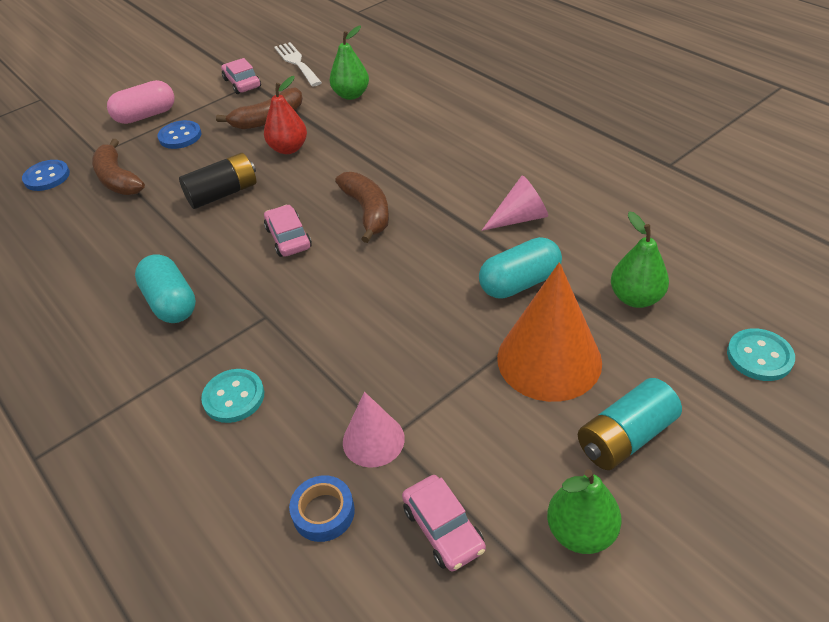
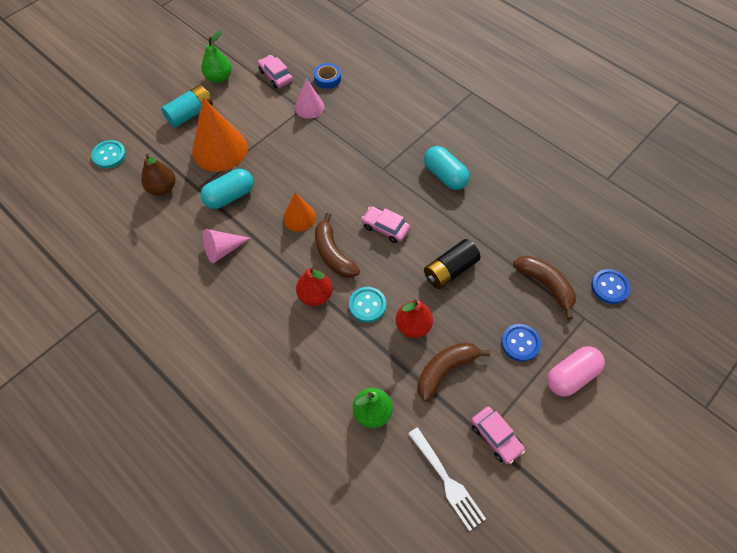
camera: 170 degrees right, 15 degrees up
(234, 397) = (384, 123): turquoise button -> turquoise button (367, 305)
(288, 238) = (385, 228): pink car -> pink car turned 150 degrees clockwise
(397, 173) = (315, 295): none -> red pear
(410, 253) = (299, 217): none -> orange cone
(635, 298) = (162, 188): green pear -> brown pear

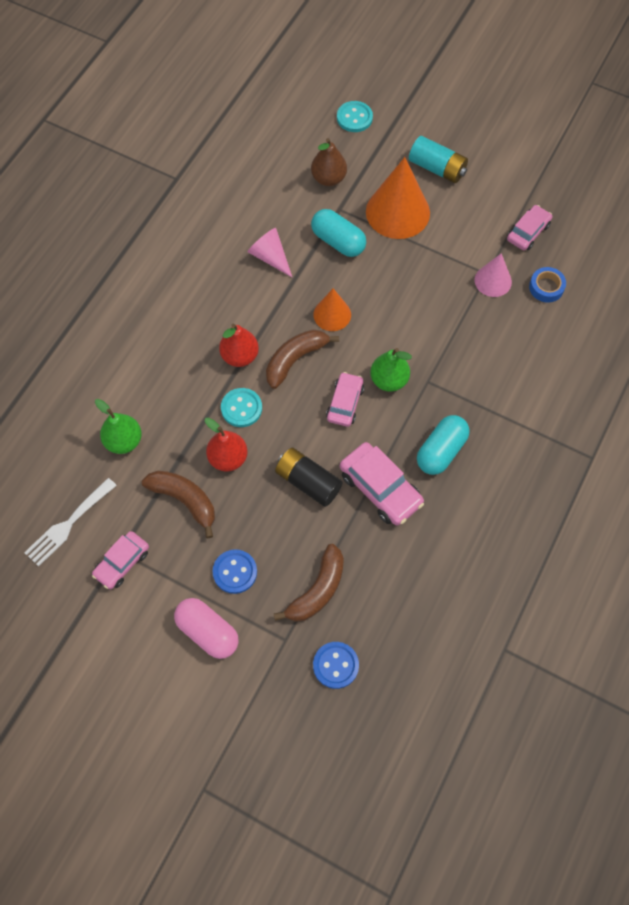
camera: 75 degrees right, 5 degrees up
(219, 78) = (501, 177): green pear -> green pear (389, 380)
(467, 222) = (380, 488): none -> pink car

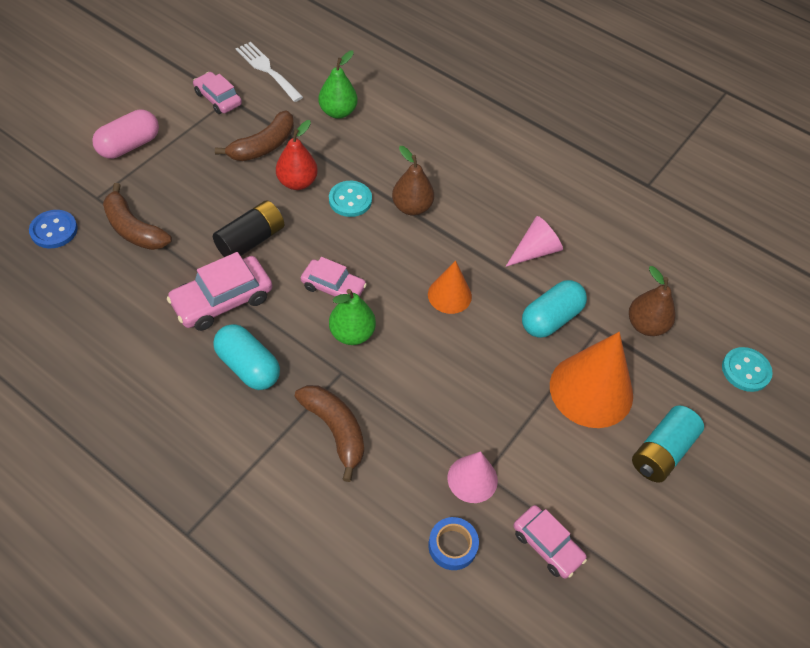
camera: 95 degrees right, 10 degrees down
(235, 572) = (178, 171): blue button -> none
(240, 356) = (412, 207): red pear -> brown pear
(295, 359) = (398, 252): brown banana -> brown banana (335, 430)

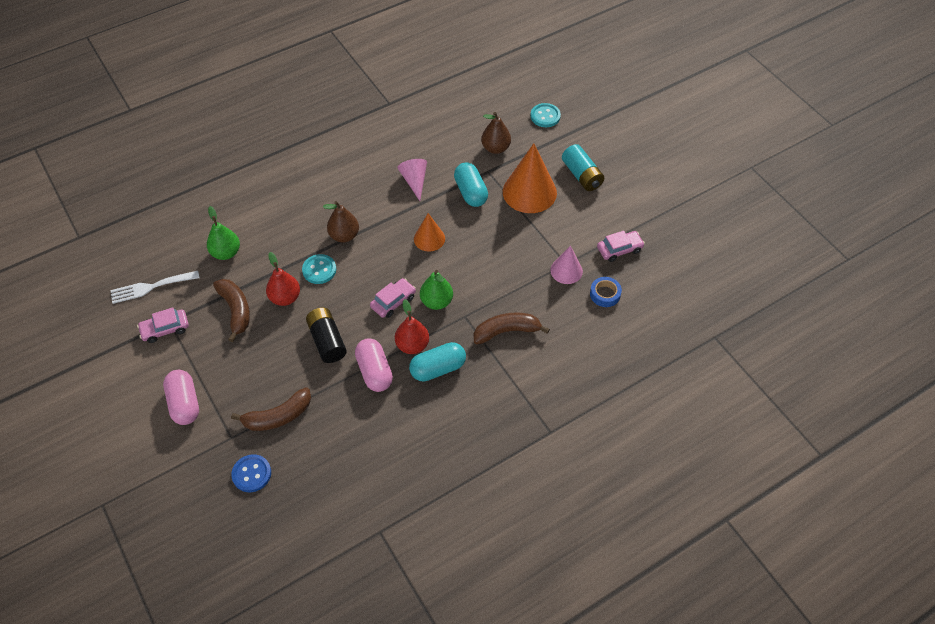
camera: 65 degrees left, 0 degrees up
(222, 300) = (374, 371): pink car -> pink capsule
(274, 328) = (412, 345): none -> red pear

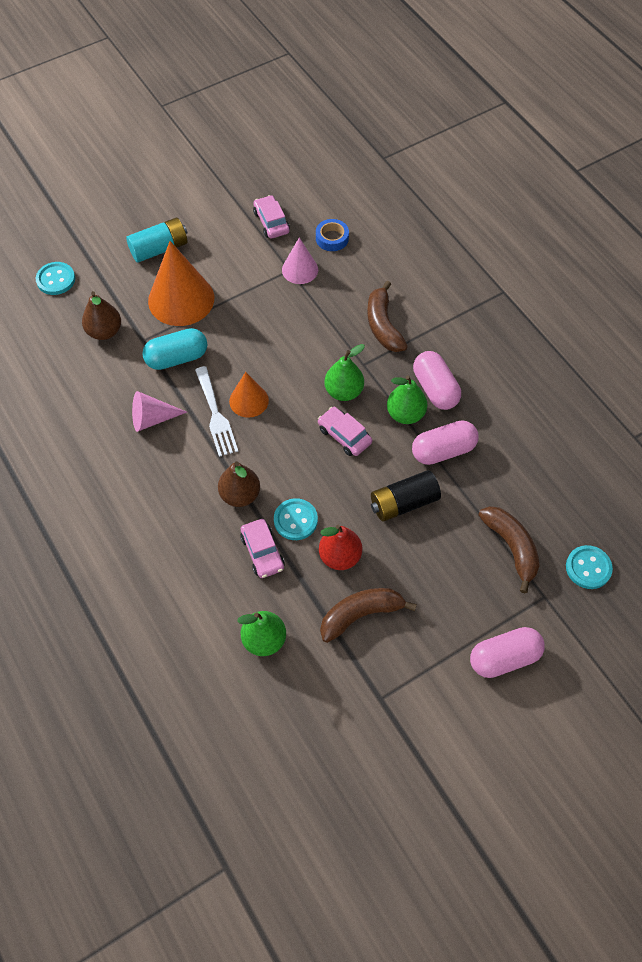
camera: 90 degrees left, 5 degrees up
(150, 287) = (323, 735): white fork -> white fork (216, 415)
(165, 329) = (393, 702): pink car -> pink car (262, 552)
(251, 474) = (588, 568): blue button -> turquoise button
(412, 345) = (405, 414): red pear -> green pear
(438, 368) = (435, 389): turquoise capsule -> pink capsule

